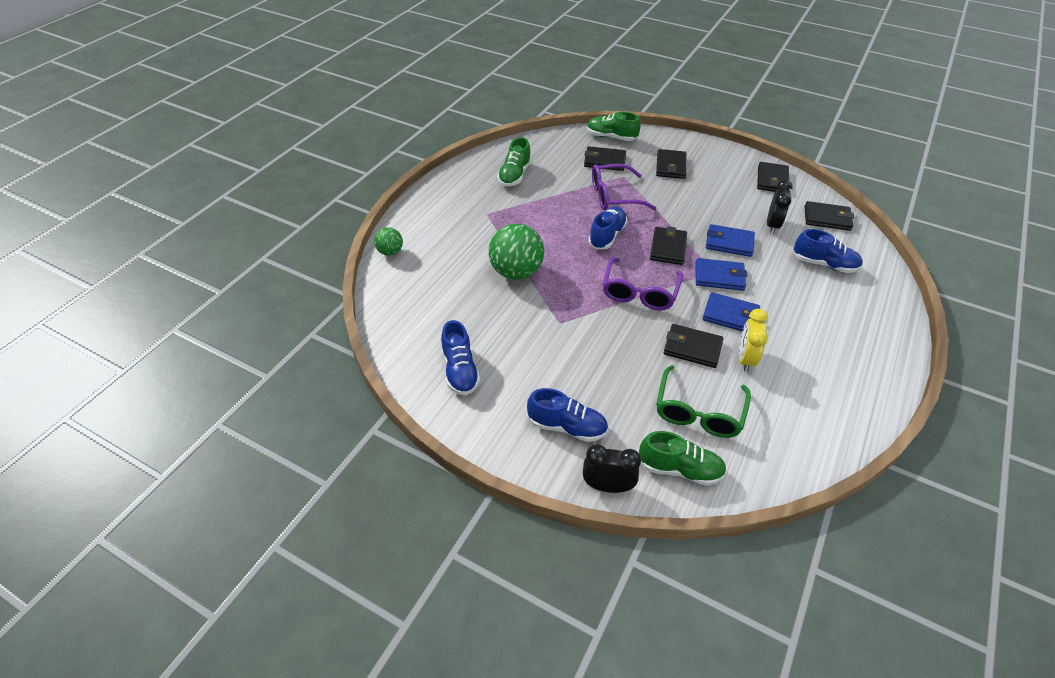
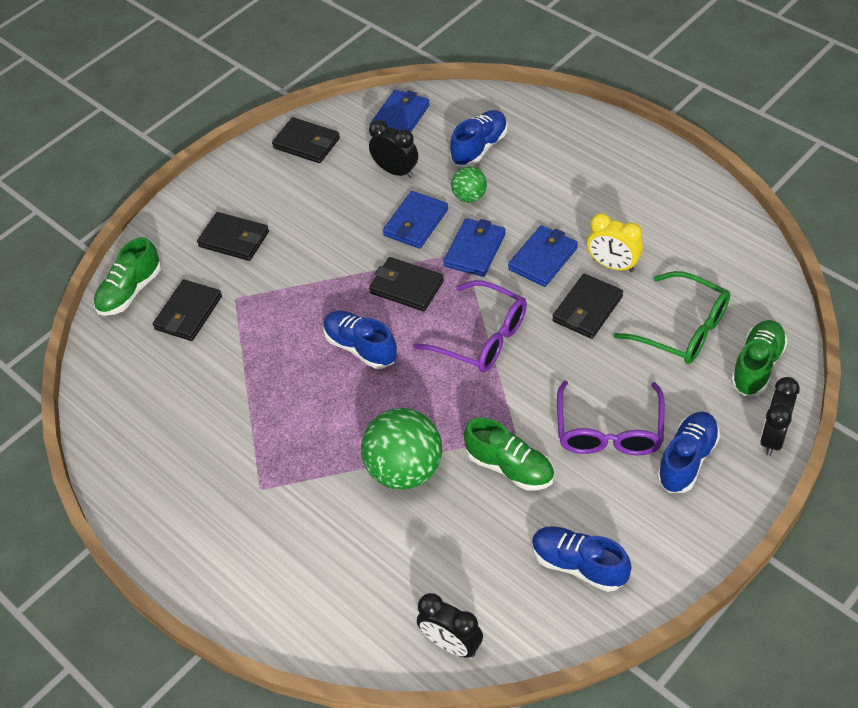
camera: 70 degrees left, 5 degrees up
(390, 252) = (309, 637): green ball -> green ball (469, 196)
(392, 314) = (452, 644): none -> black clock
(460, 370) = (578, 565): blue shoe -> blue shoe turned 150 degrees counterclockwise
(514, 175) = (177, 436): green shoe -> green shoe (510, 467)
(614, 196) = (276, 320): purple glasses -> purple glasses (609, 431)
(827, 218) = (400, 117): black wallet -> blue wallet

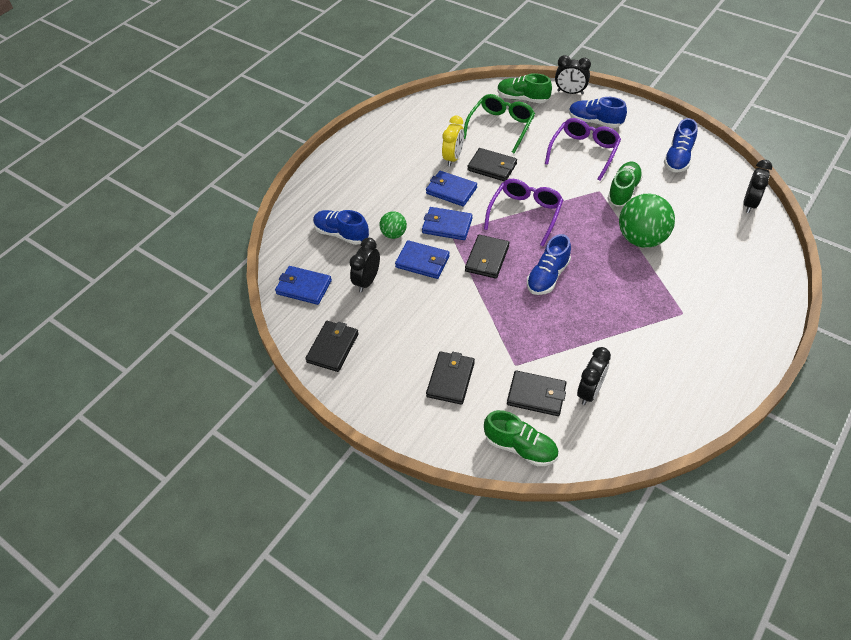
camera: 100 degrees left, 0 degrees up
(176, 363) = (589, 391): none -> black clock
(609, 431) = (584, 152): purple glasses -> purple glasses turned 60 degrees counterclockwise

